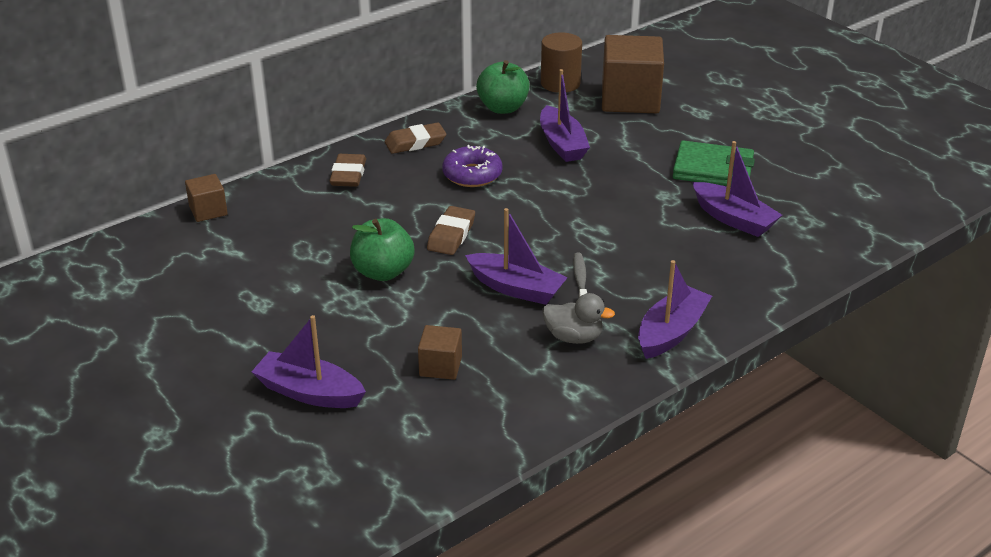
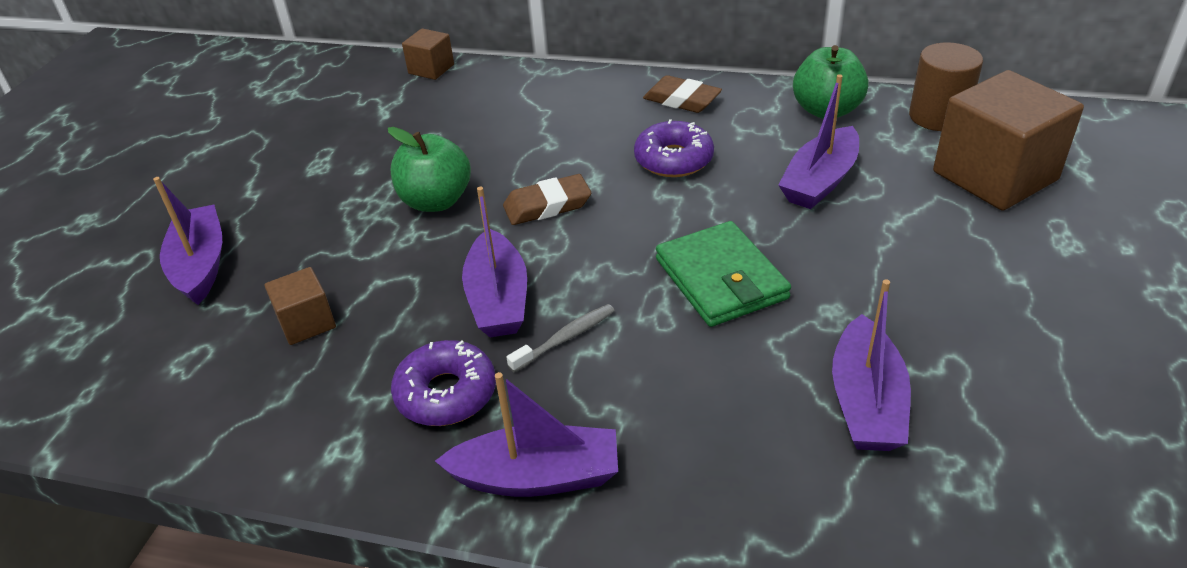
camera: 55 degrees right, 5 degrees up
(348, 175) = (575, 98): brown eraser -> none
(574, 337) = (446, 393): grey duck -> purple donut
(713, 169) = (953, 321): green wallet -> green wallet (720, 279)

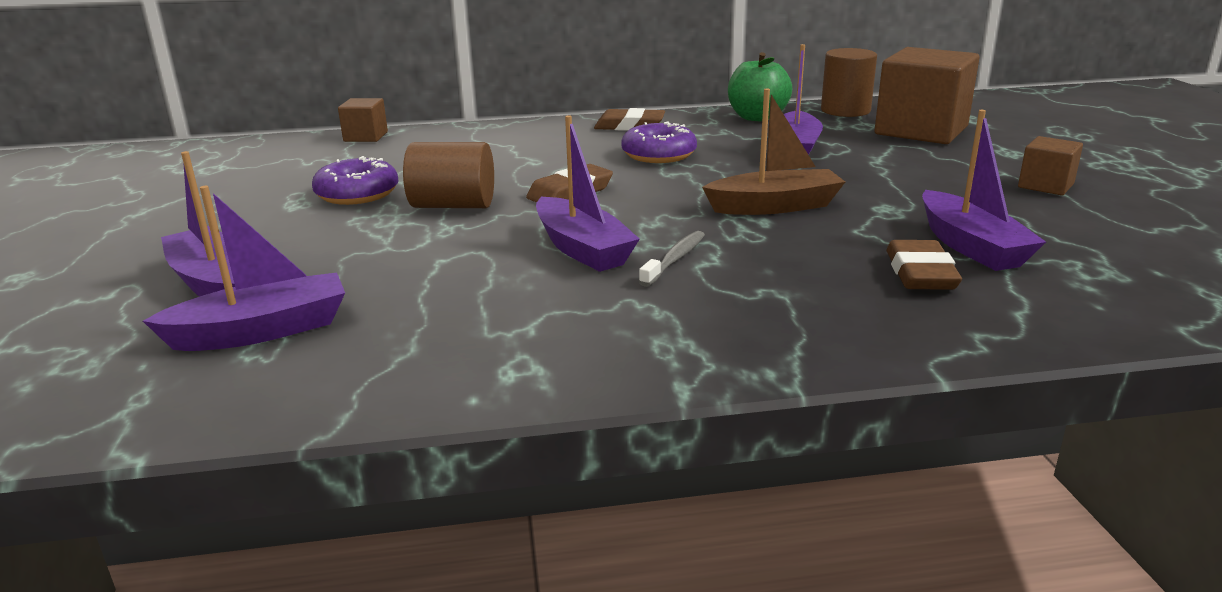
camera: 25 degrees left, 15 degrees down
(306, 323) = (386, 297): brown cube -> brown cube (1045, 186)
(436, 201) = (453, 205): green apple -> brown cylinder
(446, 393) = (593, 312): purple donut -> purple donut (357, 194)
(537, 477) = (744, 342): purple boat -> purple boat (262, 331)
(720, 279) = (775, 206): green wallet -> brown boat
(776, 429) = (920, 273): none -> brown eraser

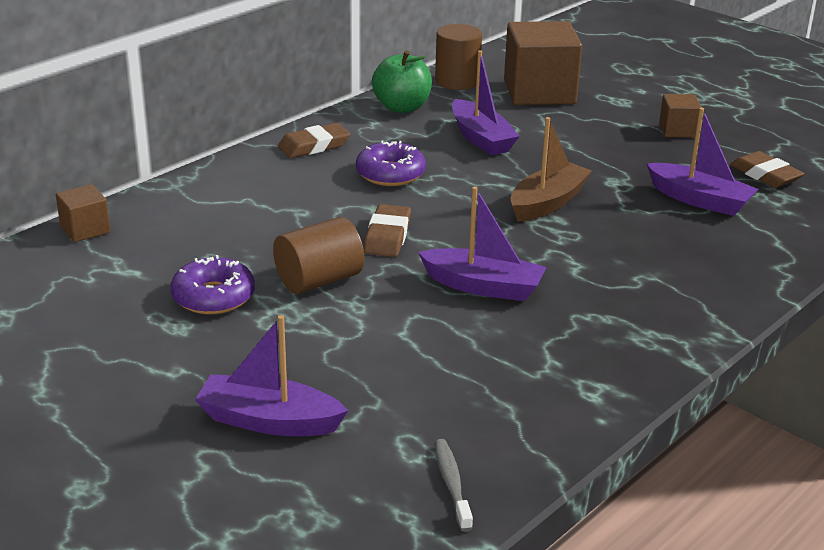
camera: 40 degrees left, 5 degrees up
(262, 331) = (389, 438): purple boat -> none
(675, 259) = (554, 273): grey toothbrush -> grey toothbrush (451, 484)
(920, 273) = (700, 232): brown eraser -> brown eraser (765, 175)

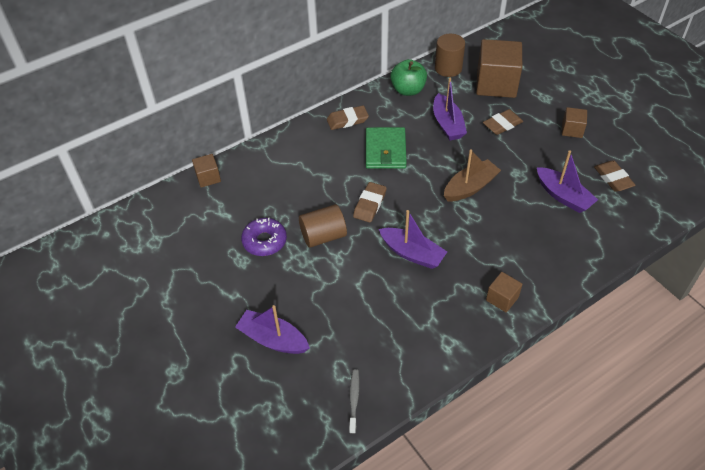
camera: 15 degrees right, 20 degrees up
(390, 174) = (385, 150): purple donut -> green wallet
(568, 132) = (502, 124): none -> brown eraser
(658, 324) = (502, 298): none -> brown cube

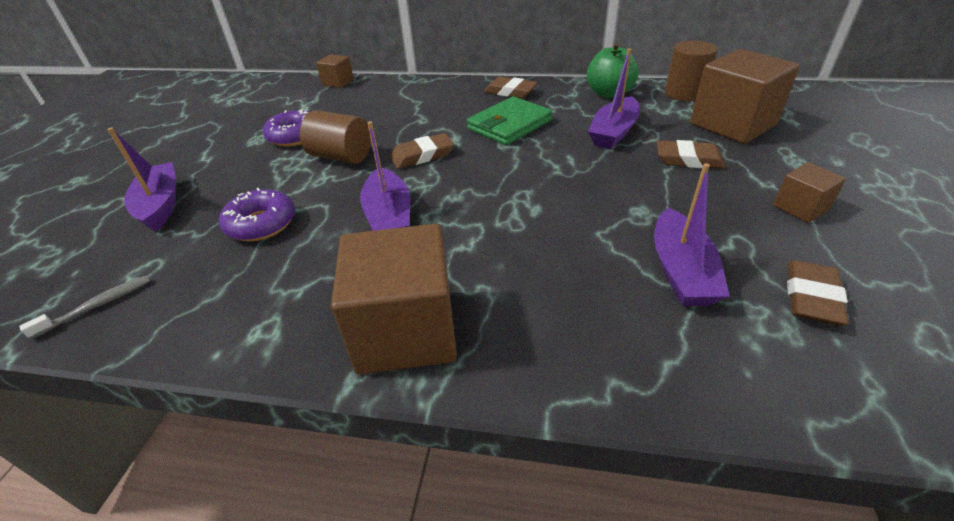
camera: 45 degrees right, 10 degrees down
(355, 305) = (261, 224): none -> purple donut
(470, 187) = (554, 194): brown boat -> none
(502, 298) = (405, 331): brown cube -> brown cube, size x2.05

